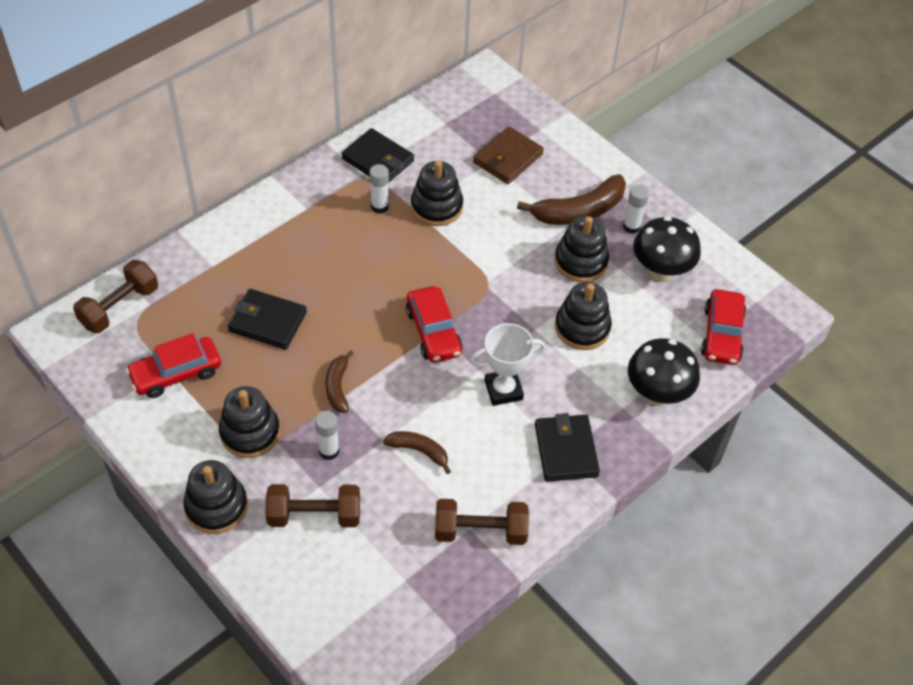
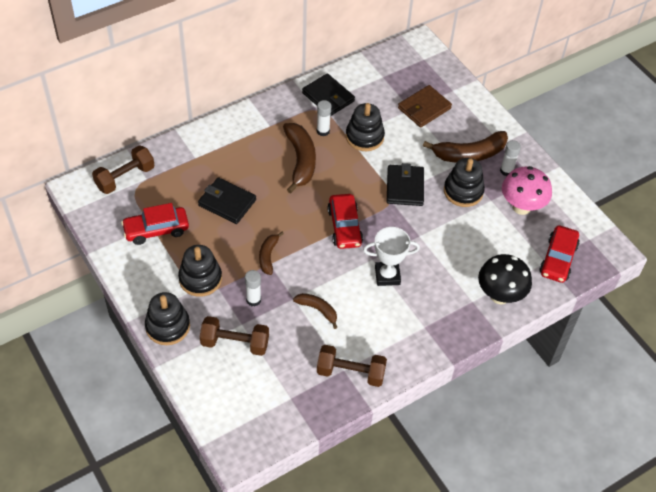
camera: 10 degrees right, 0 degrees up
(357, 250) = (300, 161): none -> brown banana
(566, 450) = (424, 325): black wallet -> black wallet (405, 187)
(582, 327) = (454, 239): black stacking toy -> none
(660, 272) = (521, 207): black mushroom -> pink mushroom

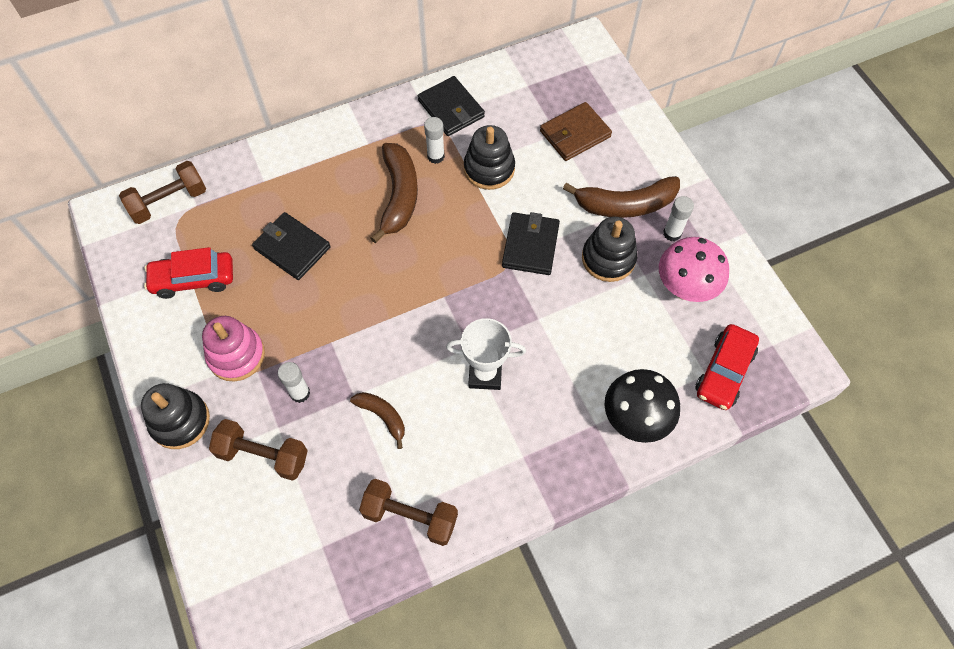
camera: 10 degrees right, 10 degrees up
(200, 279) = (236, 355): black stacking toy -> pink stacking toy
(268, 256) = (331, 330): brown banana -> none
(344, 227) = (440, 296): red car -> none

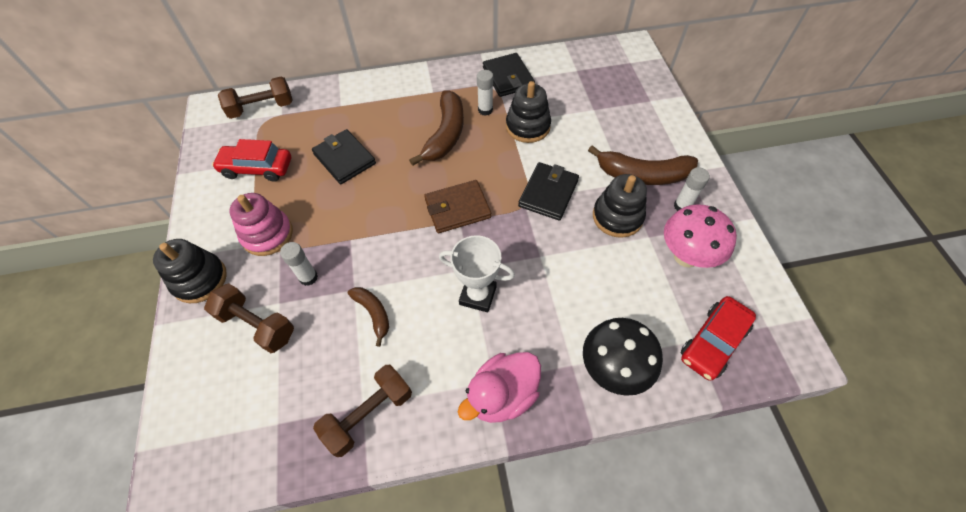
camera: 15 degrees right, 5 degrees down
(410, 516) = (368, 414): brown dumbbell -> brown dumbbell turned 75 degrees counterclockwise
(535, 468) = (502, 395): none -> pink duck
(575, 134) = (609, 112): brown wallet -> brown wallet (457, 208)

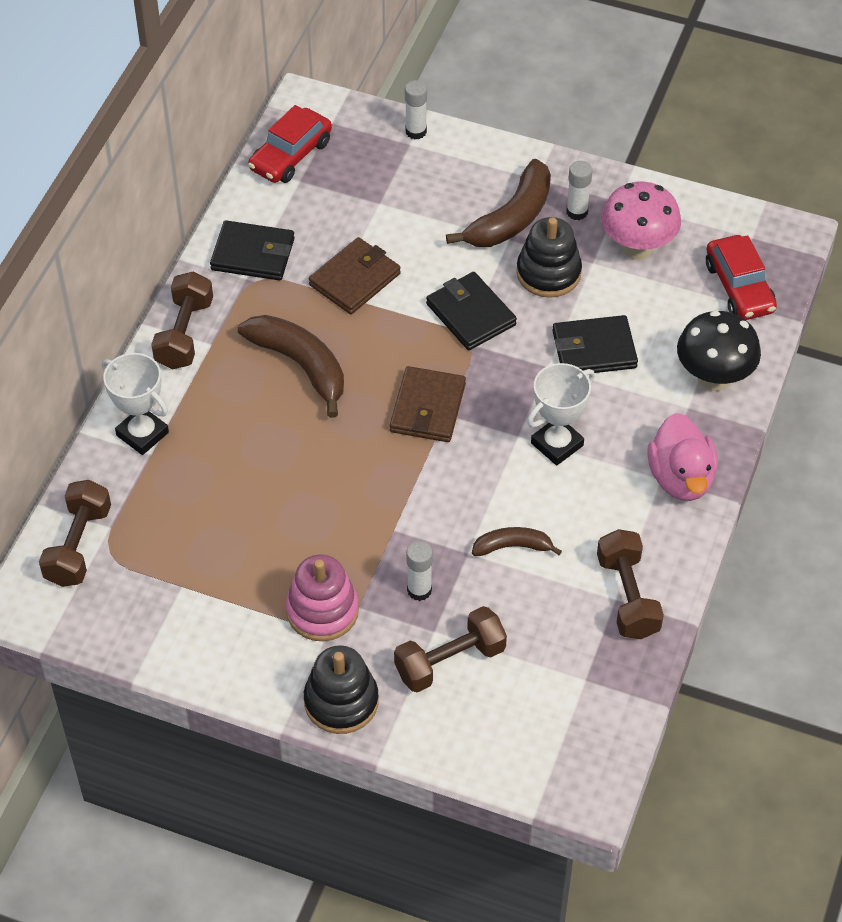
camera: 60 degrees left, 5 degrees down
(257, 168) = (196, 587): red car -> red car (291, 155)
(344, 159) = (257, 486): black wallet -> black wallet (594, 349)
(352, 96) = (142, 434): none -> white trophy
(431, 79) = (184, 334): none -> brown dumbbell
(485, 110) = (291, 306): white glue stick -> white glue stick (416, 131)
(528, 126) = (355, 279): black stacking toy -> brown wallet

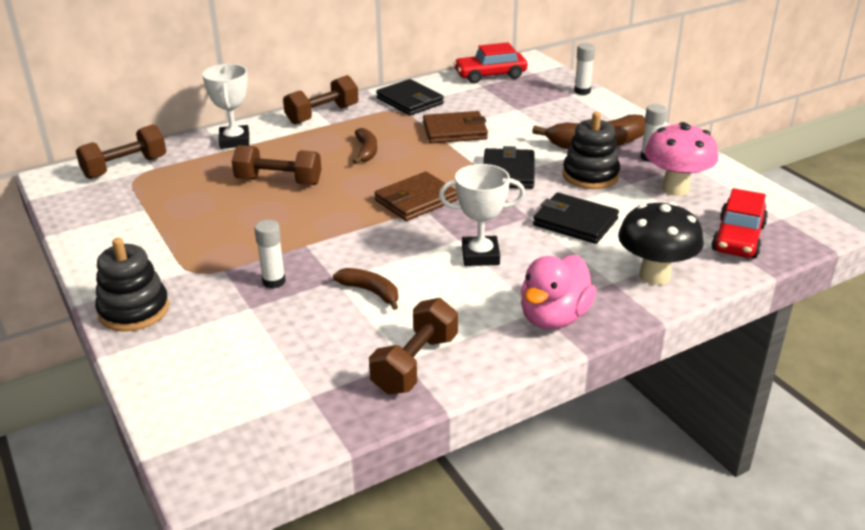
camera: 40 degrees right, 20 degrees down
(300, 366) = (366, 151): brown banana -> brown banana, size x0.56
(322, 611) = (199, 260): pink stacking toy -> none
(450, 661) = (234, 329): brown dumbbell -> brown dumbbell (279, 181)

